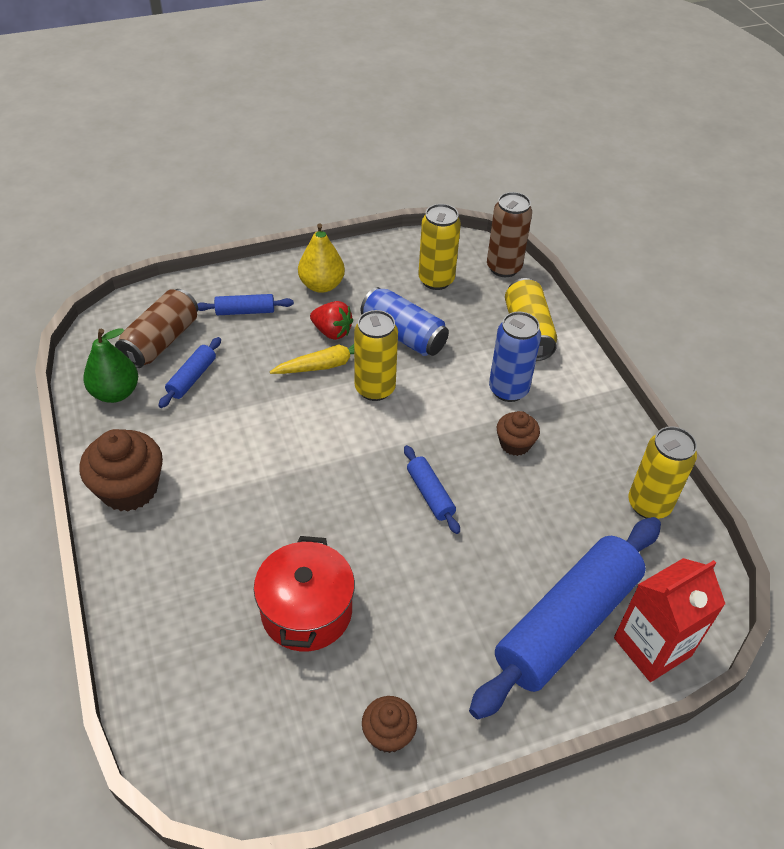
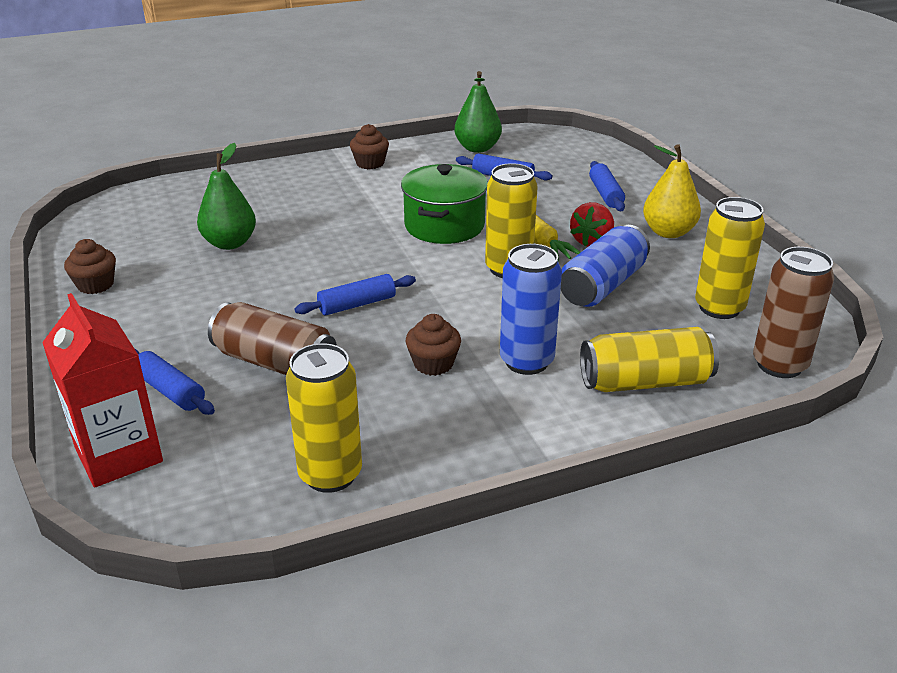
camera: 90 degrees right, 15 degrees down
(129, 488) = (370, 163): brown cupcake -> brown cupcake, size x0.57
(161, 341) = (547, 160): brown can -> brown can (275, 363)
(290, 428) = (444, 225): none -> green pot
(306, 611) = (229, 243): red pot -> green pear
(567, 624) = (170, 391): blue rolling pin -> blue rolling pin, size x0.43

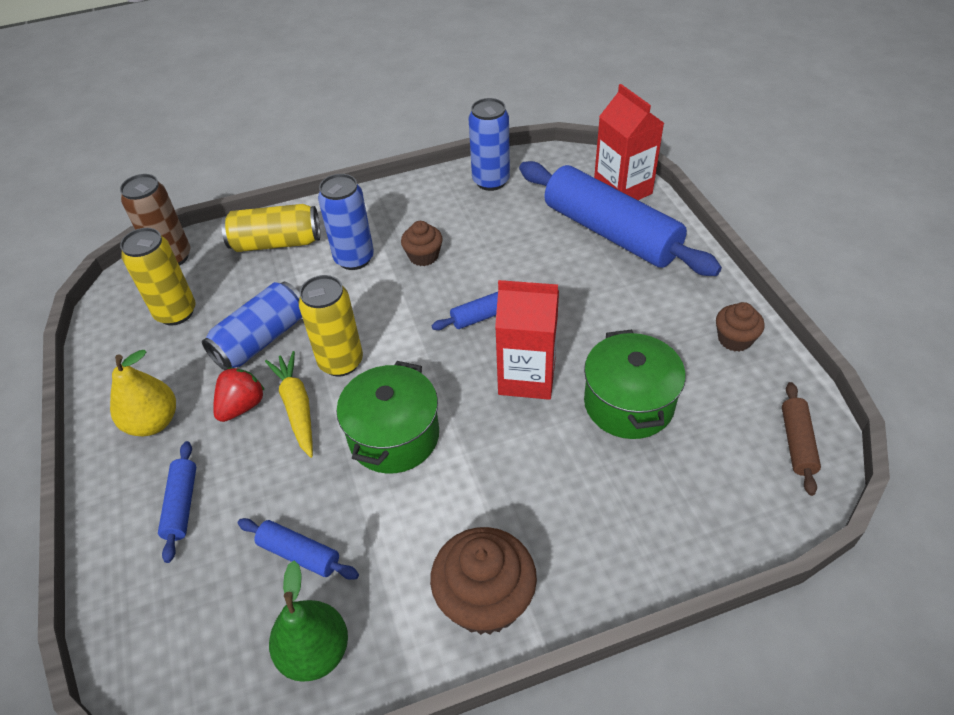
camera: 175 degrees left, 15 degrees up
(100, 223) = (797, 443): none -> brown rolling pin
(170, 391) = (611, 232): blue rolling pin -> blue rolling pin, size x2.32
(229, 243) = (628, 403): green pear -> green pot
(275, 363) = (542, 256): brown can -> none
(320, 259) = (527, 377): none -> red carton
(330, 474) = (491, 181): yellow can -> blue can
(370, 163) = (485, 599): brown cupcake -> brown cupcake, size x1.74

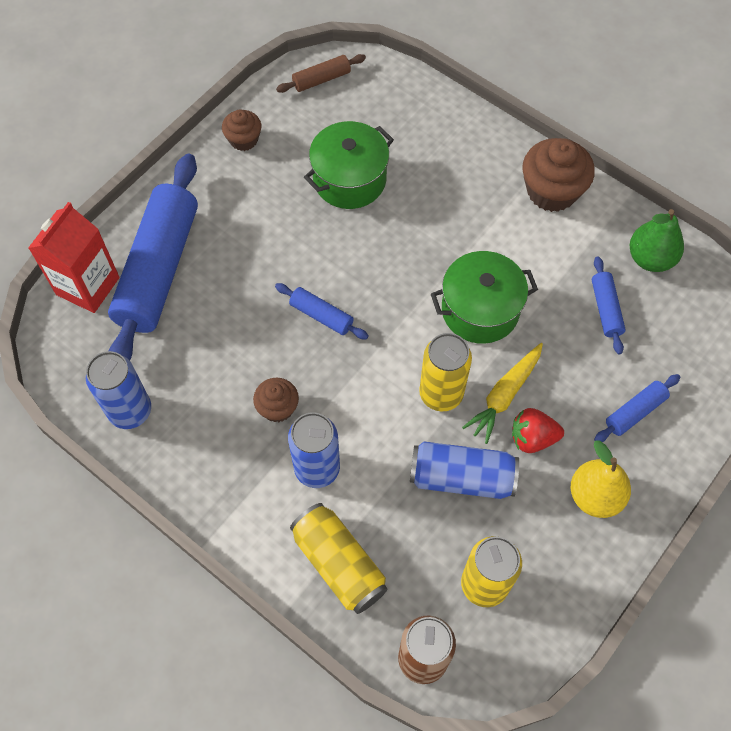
camera: 125 degrees left, 15 degrees up
(527, 377) = (367, 253): red carton -> none

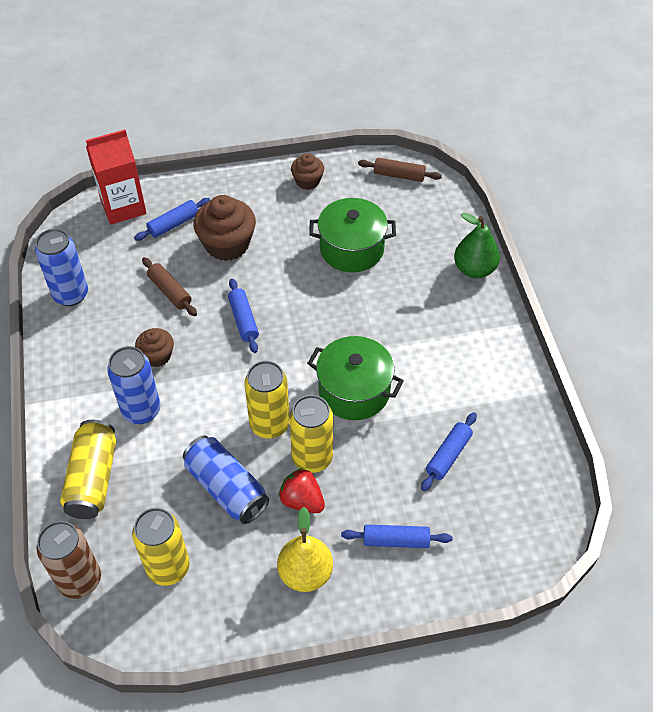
camera: 40 degrees right, 10 degrees down
(158, 269) = (173, 224): blue rolling pin -> blue rolling pin, size x0.43
(225, 338) = (170, 291): none -> brown rolling pin
(504, 395) = (312, 458): yellow carrot -> yellow can
(551, 191) = (491, 349): brown cupcake -> brown cupcake (227, 244)
(650, 258) = (521, 445): green pear -> green pear (474, 269)

